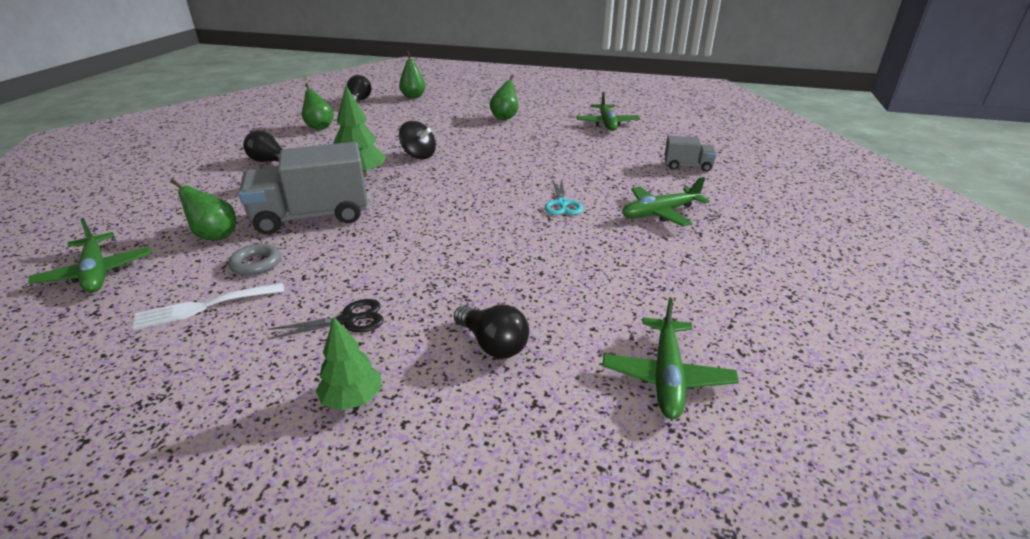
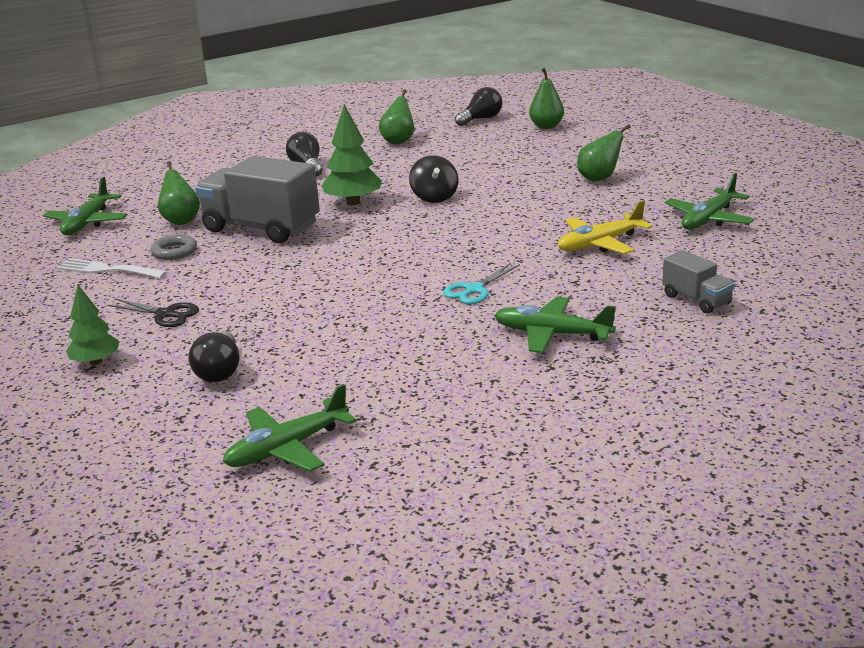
camera: 45 degrees right, 5 degrees down
(579, 153) = (599, 244): none -> yellow plane

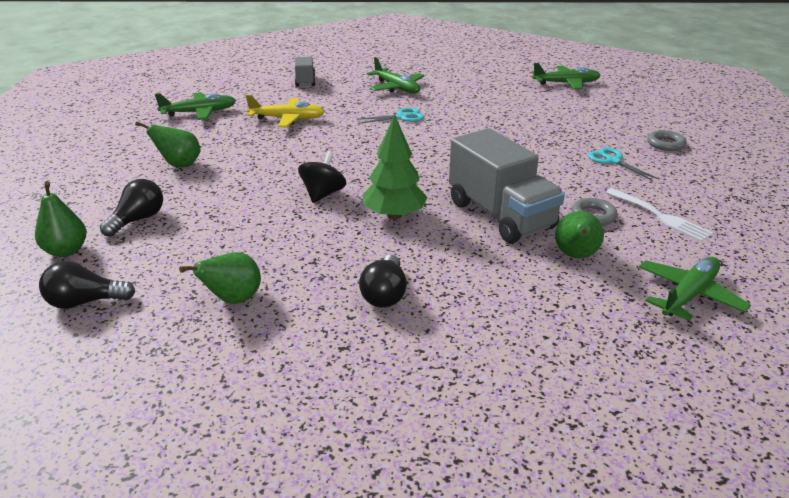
camera: 150 degrees left, 5 degrees up
(96, 362) = (665, 144): green tree -> grey ring
(165, 314) = (613, 161): black scissors -> turquoise scissors
(219, 371) = (586, 119): black light bulb -> black light bulb (138, 220)

